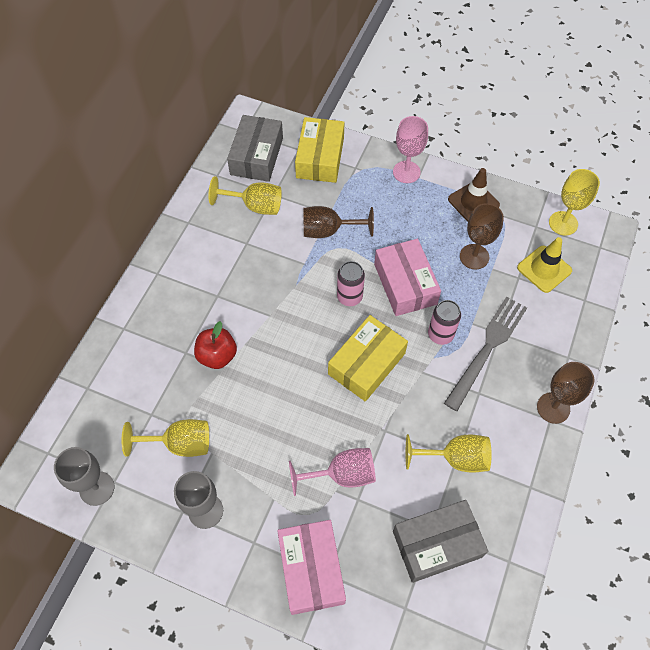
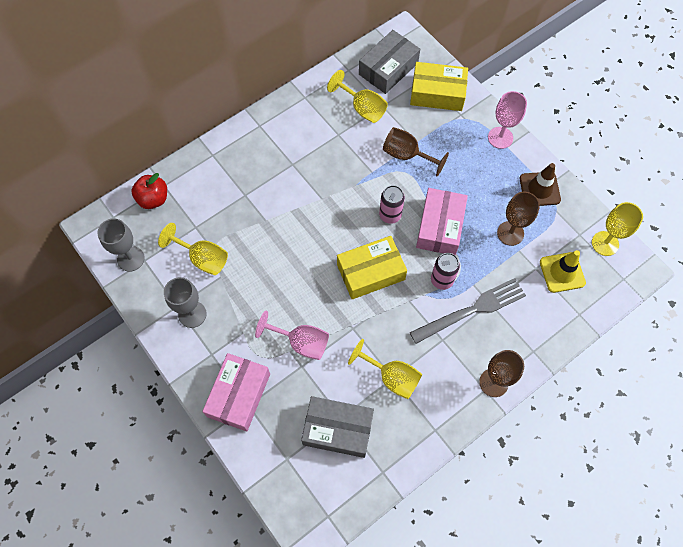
camera: 30 degrees right, 5 degrees up
(217, 356) = (265, 209): red apple -> red apple (153, 199)
(320, 158) = (437, 93): yellow box -> yellow box turned 60 degrees clockwise

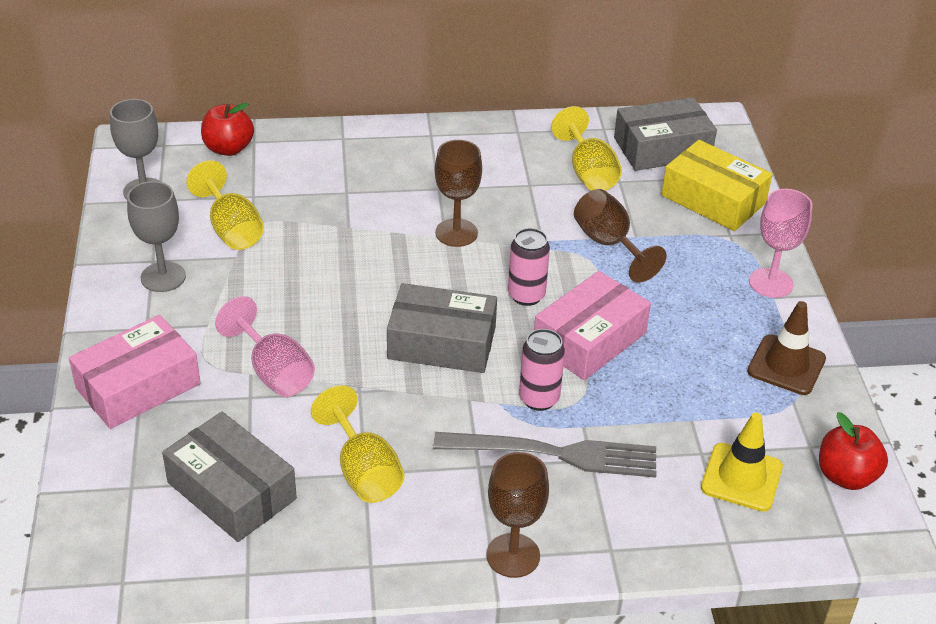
camera: 30 degrees right, 25 degrees down
(370, 272) = (442, 343): yellow box -> grey box
(510, 233) = (694, 394): brown goblet -> brown goblet (456, 233)
(605, 243) = (846, 476): yellow goblet -> red apple

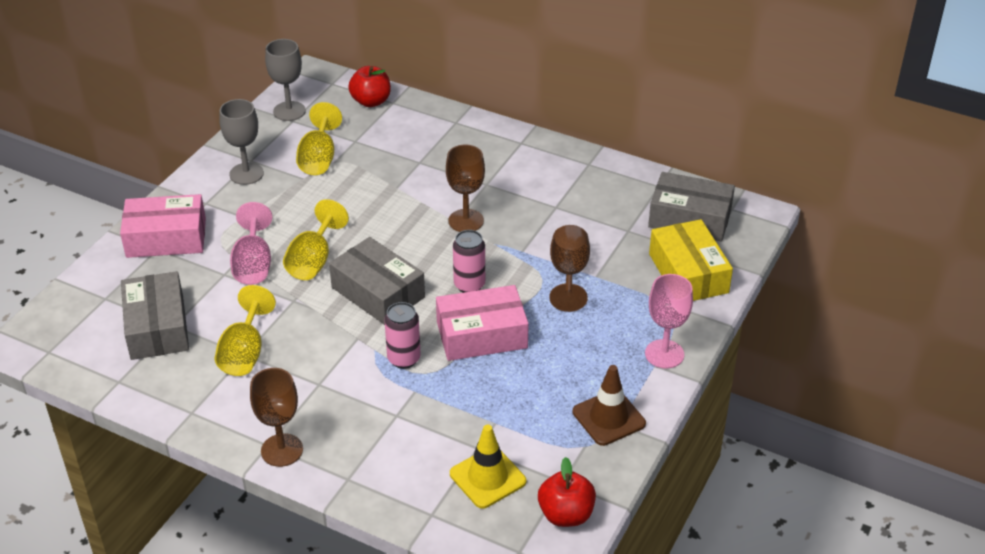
camera: 35 degrees right, 0 degrees up
(555, 454) = (376, 400): grey fork -> none
(588, 172) = (610, 215): yellow goblet -> yellow goblet (313, 260)

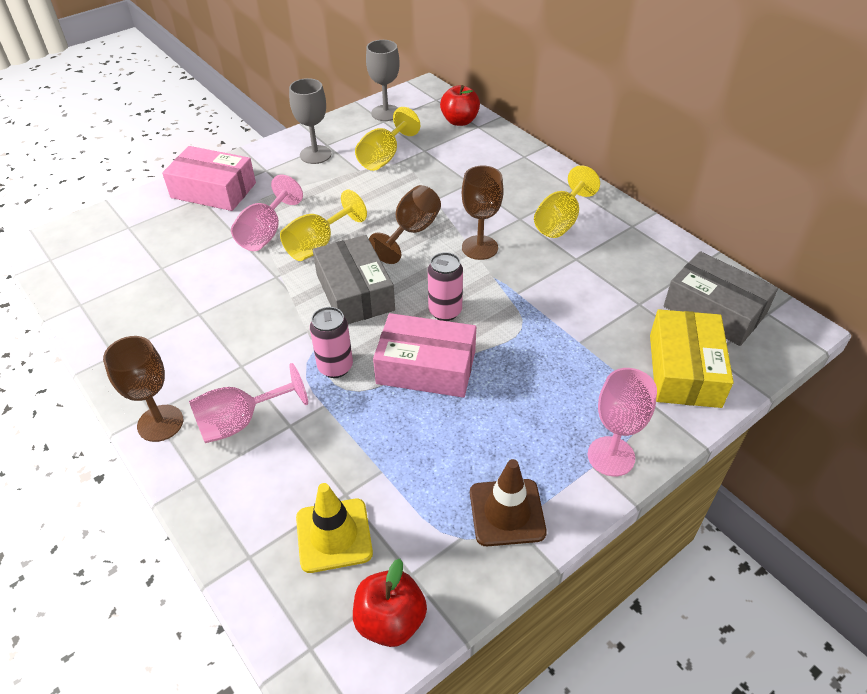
camera: 25 degrees right, 5 degrees up
(157, 327) = (147, 265): grey box -> none
(245, 353) = (200, 312): yellow goblet -> yellow goblet (560, 221)
(352, 426) = (240, 422): none -> pink goblet
(569, 274) = (552, 331): brown goblet -> brown goblet (411, 232)

